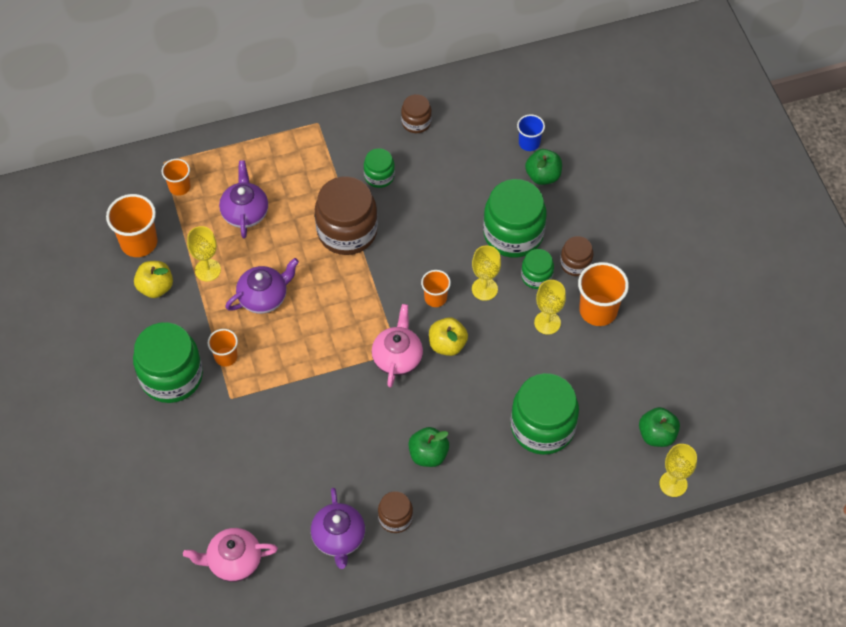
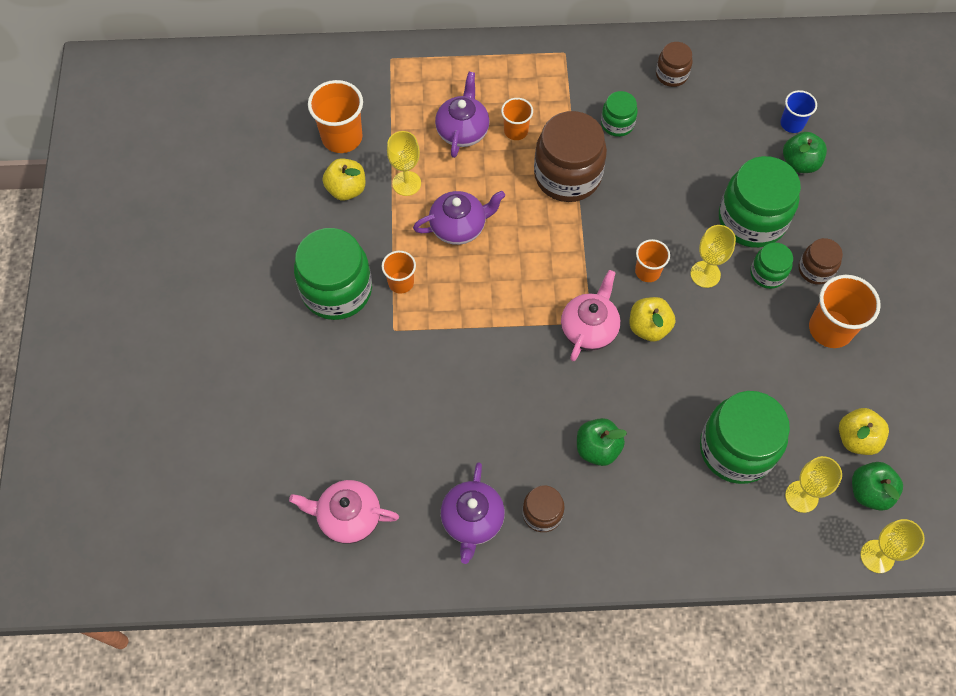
camera: 15 degrees right, 5 degrees up
(179, 187) = (400, 88): orange cup -> orange cup (516, 131)
(547, 322) = (768, 329): yellow goblet -> yellow goblet (801, 496)
(638, 395) = (856, 438): none -> yellow apple

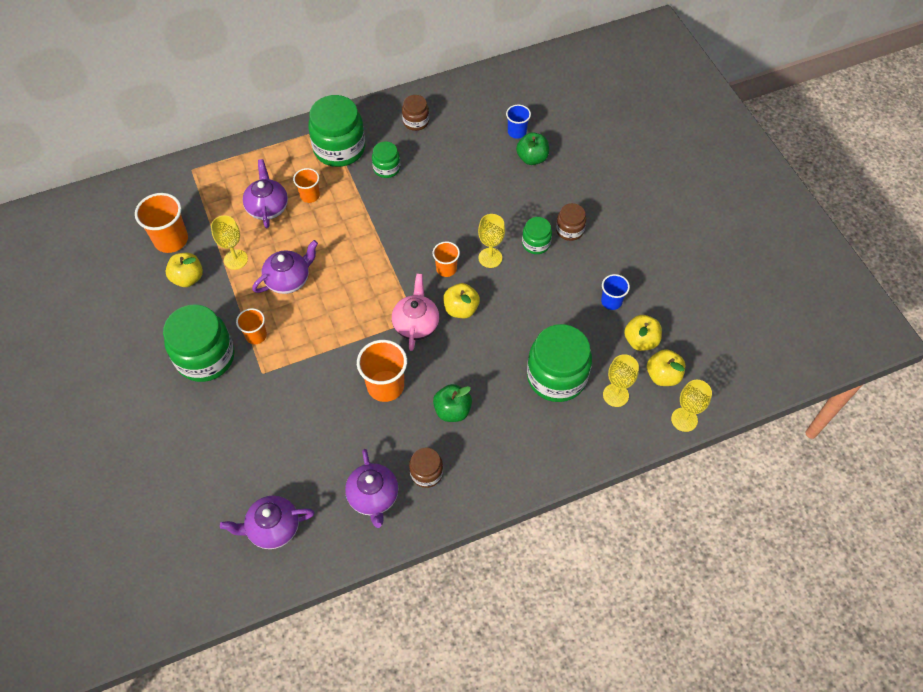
camera: 20 degrees left, 5 degrees down
(348, 517) = (272, 528): pink teapot -> purple teapot
(567, 175) = (361, 217): brown jar -> none
(751, 220) = (511, 209): green jar -> green jar (339, 148)
(830, 329) = (595, 269): orange cup -> orange cup (385, 386)
(837, 377) = (611, 301): none -> blue cup
(869, 492) = (663, 375): green apple -> yellow apple

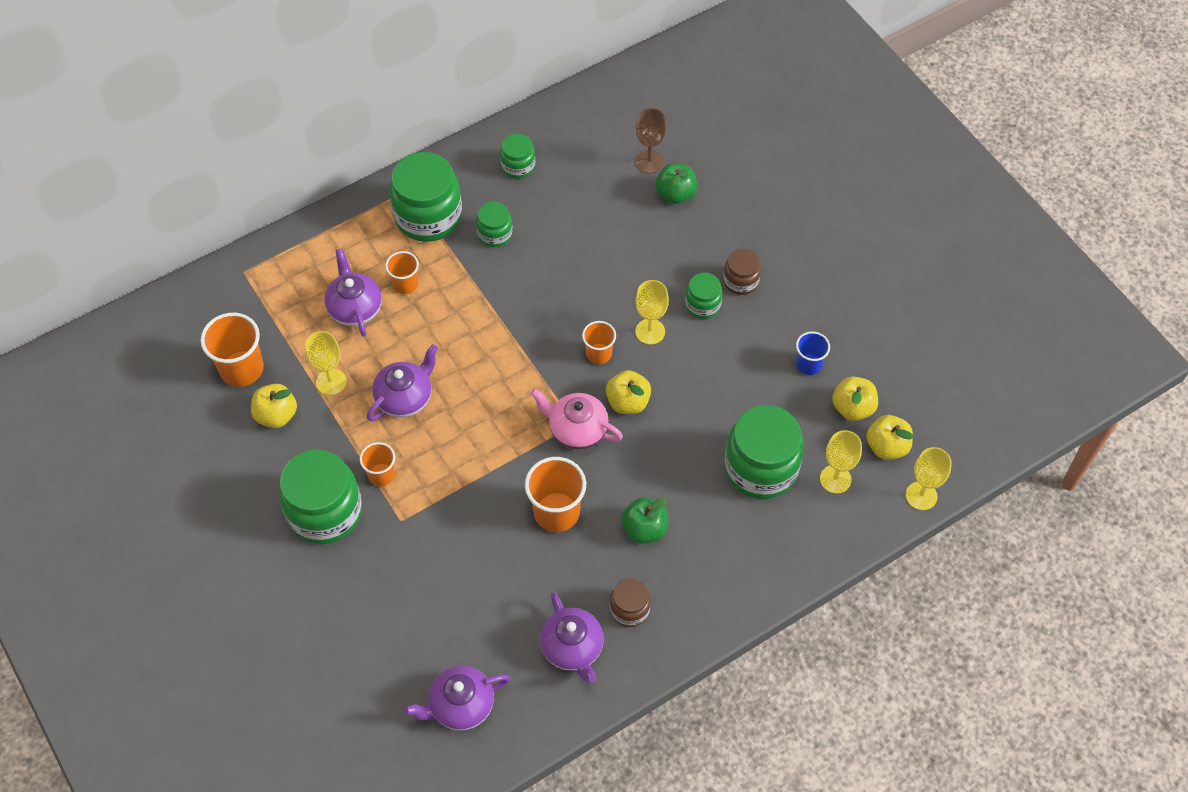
camera: 10 degrees left, 0 degrees up
(416, 121) = (518, 166): brown jar -> green jar
(416, 324) = (577, 429): pink teapot -> pink teapot turned 60 degrees counterclockwise
(517, 132) = (649, 162): blue cup -> brown goblet

